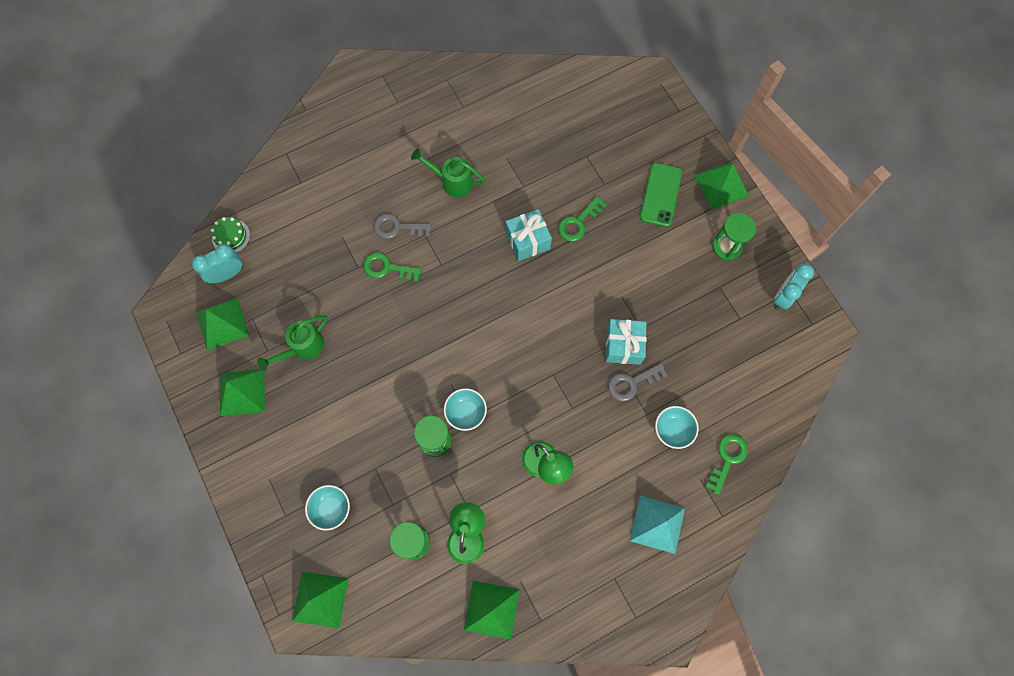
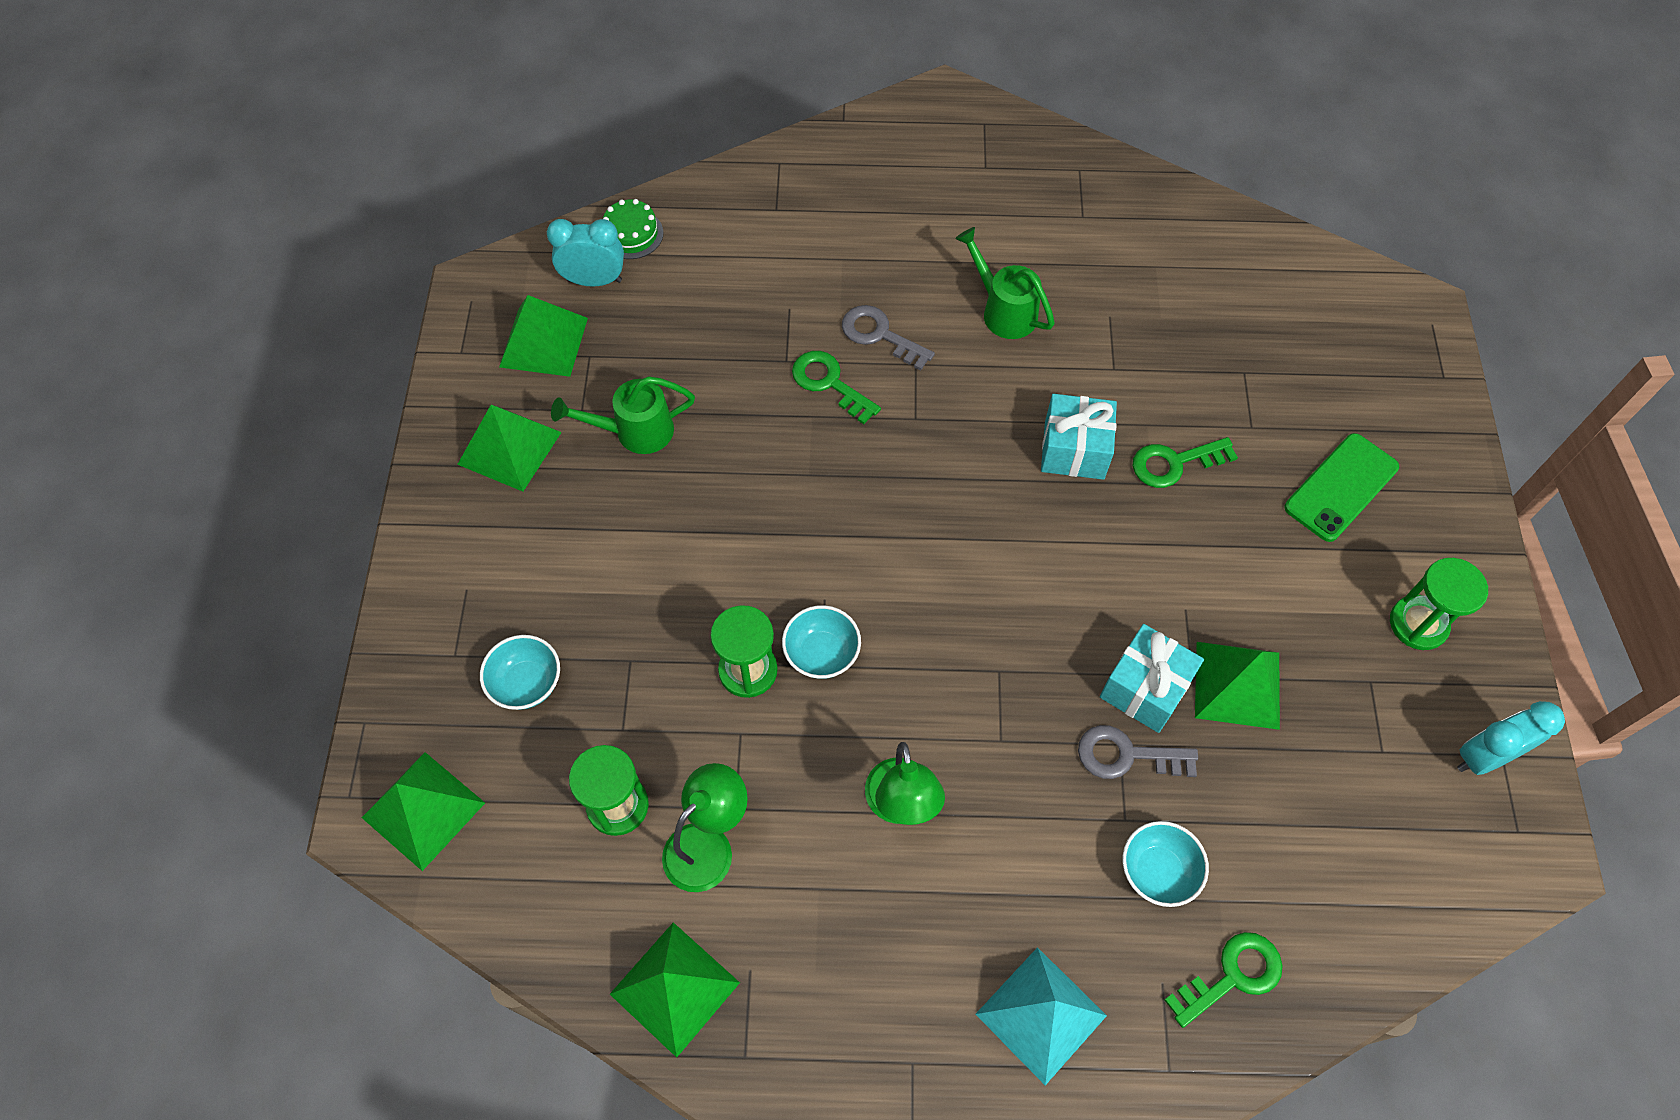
camera: 30 degrees right, 10 degrees down
(721, 185) = (1459, 523): green pyramid -> green pyramid (1237, 685)

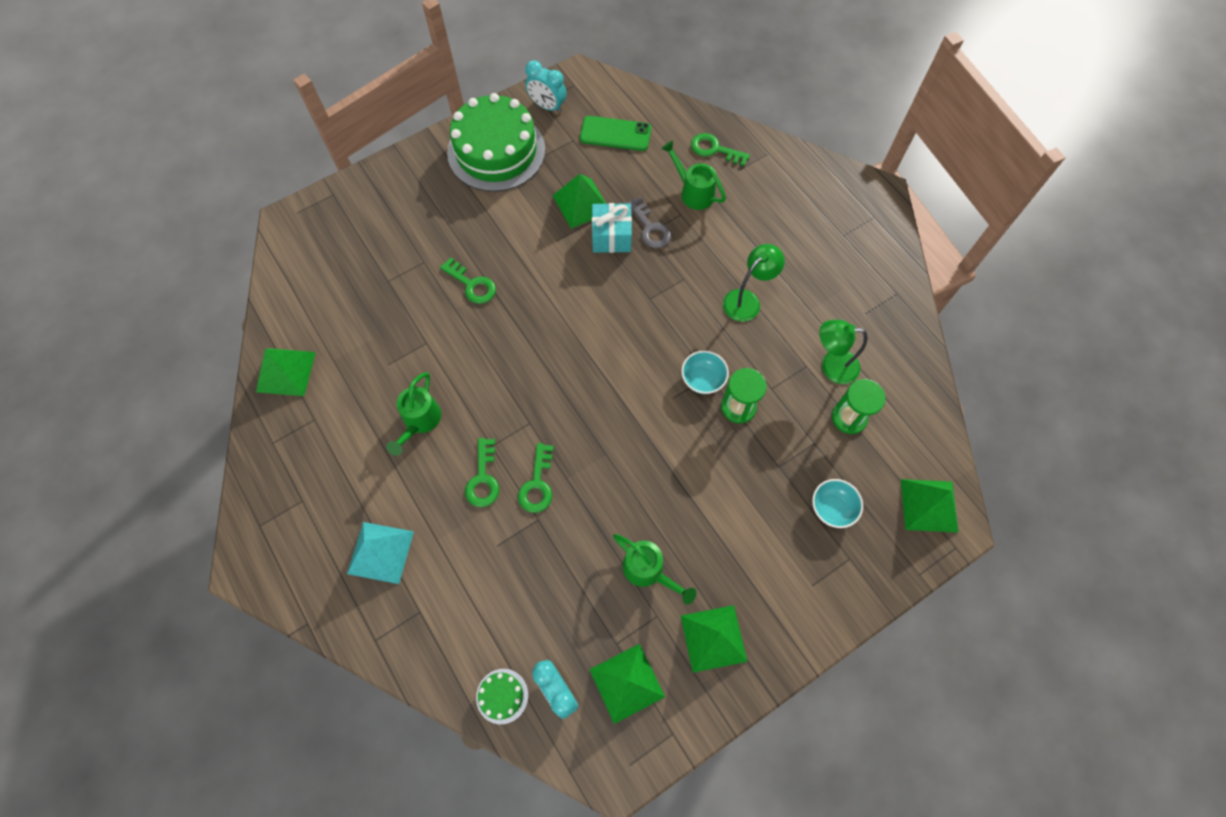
camera: 125 degrees left, 5 degrees up
(675, 988) = (897, 337): green pyramid -> green pyramid (286, 371)
(880, 335) = (483, 478): grey key -> green key
(1040, 1014) = (786, 203): turquoise pyramid -> turquoise pyramid (380, 552)
(1074, 450) = (496, 334): turquoise gift -> none
(1157, 871) = (693, 192): turquoise bowl -> green watering can
(1341, 487) = (437, 209): green phone -> green phone (615, 134)
(1418, 624) = (496, 151): green hourglass -> green cake

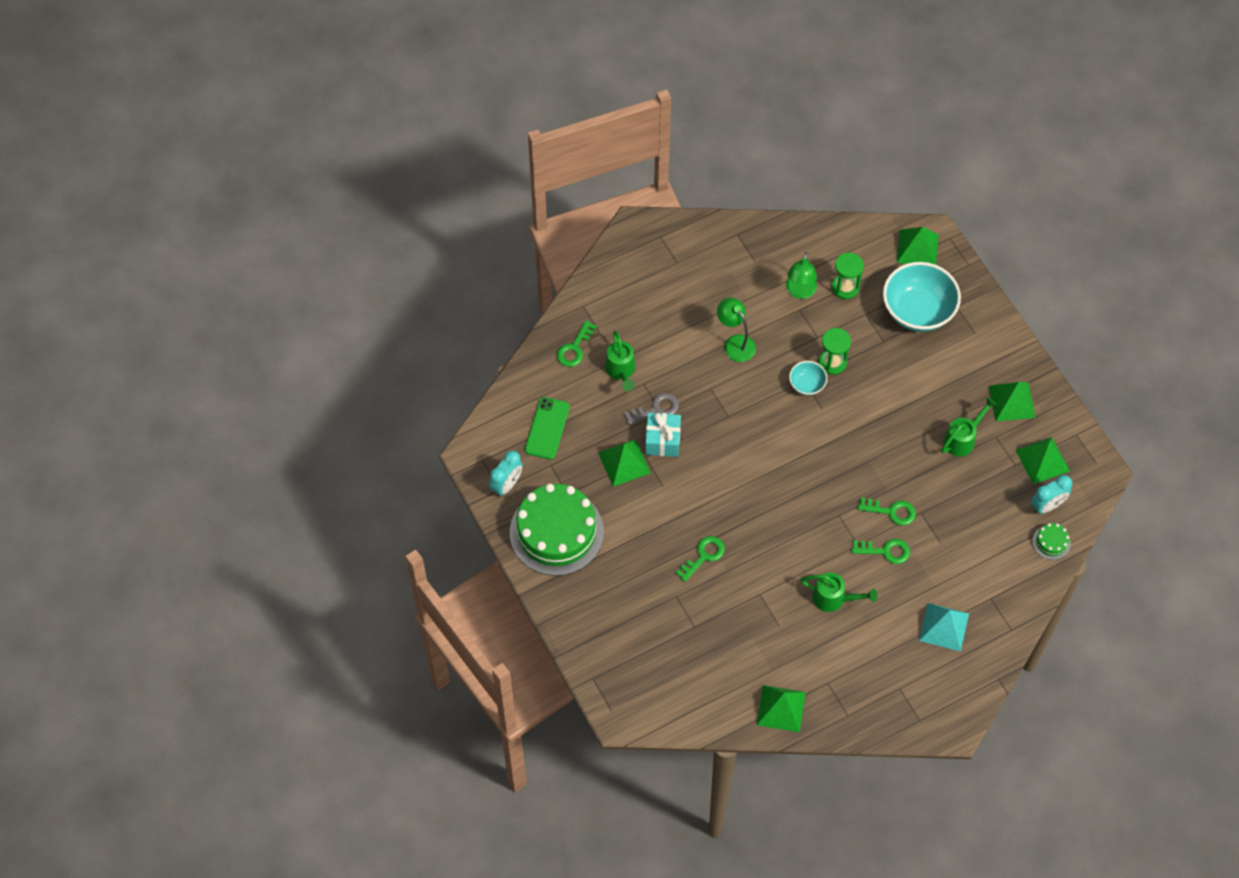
camera: 85 degrees left, 5 degrees down
(693, 192) = (621, 371): green watering can -> green watering can turned 60 degrees counterclockwise
(832, 508) = (918, 311): turquoise bowl -> turquoise bowl, size x2.06

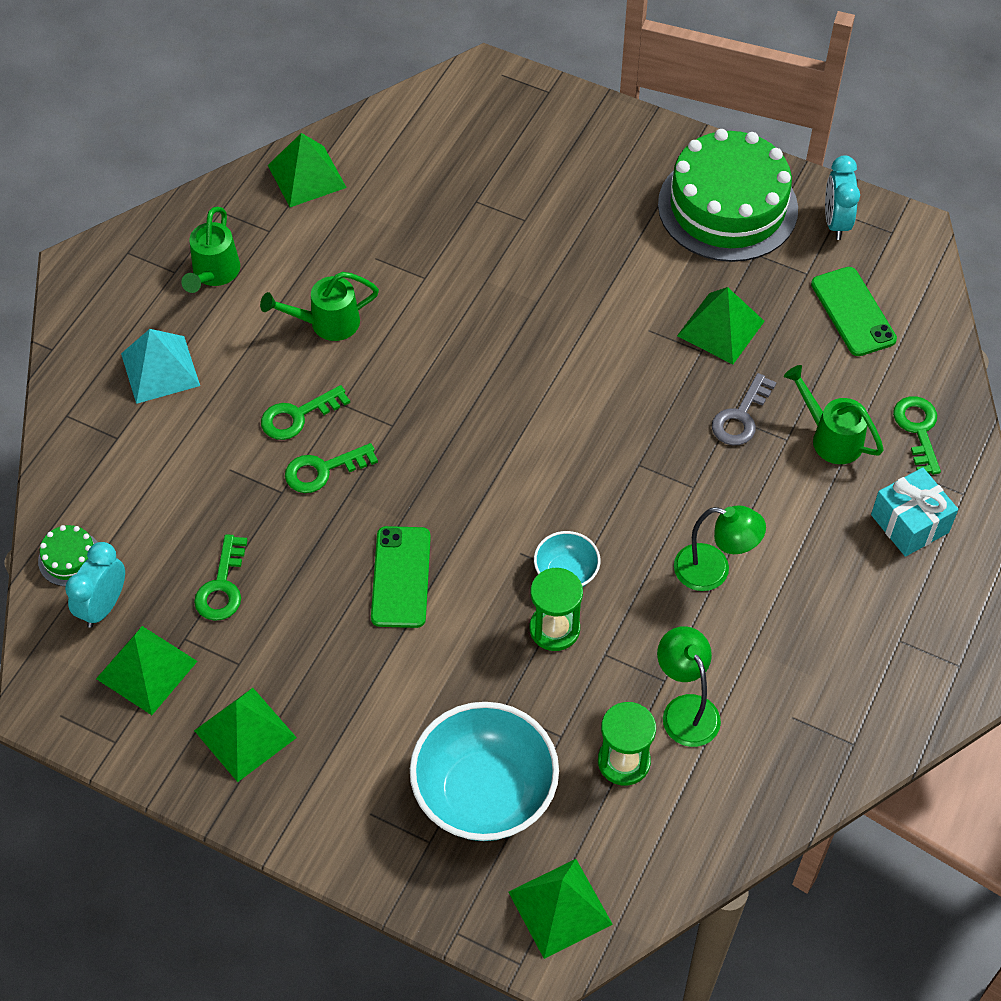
camera: 145 degrees right, 5 degrees down
(662, 440) = (696, 382): turquoise gift -> turquoise gift (909, 523)
(703, 556) = (528, 280): green key -> green key (222, 586)
(889, 431) = (401, 577): none -> green phone
(962, 439) = (286, 629): green watering can -> green watering can (214, 273)

